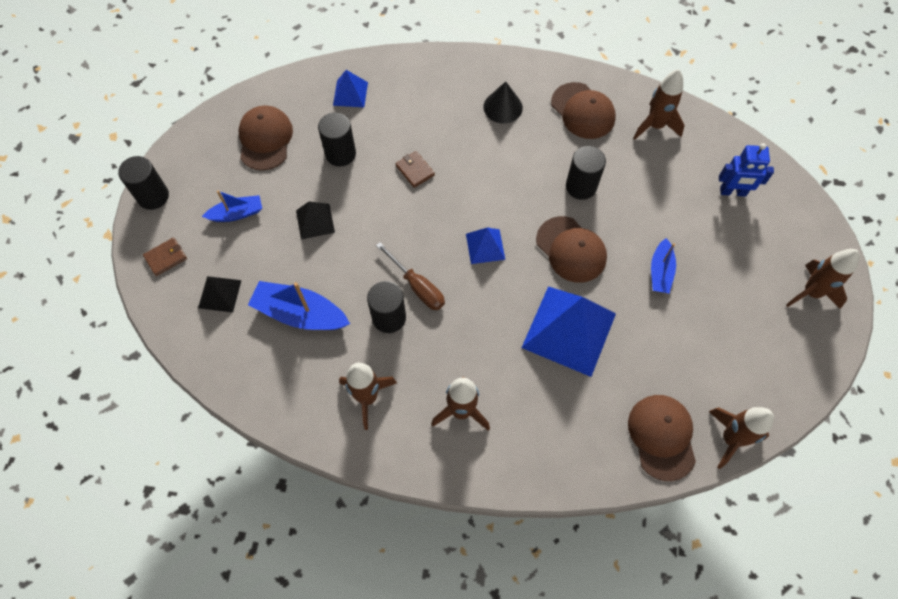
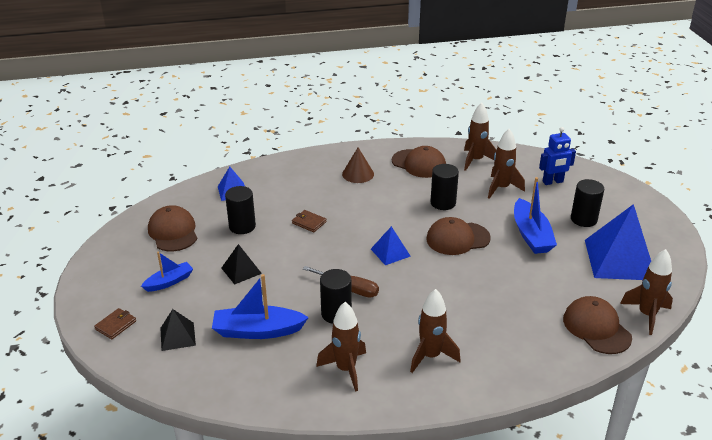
camera: 20 degrees left, 30 degrees down
(153, 196) = (86, 288): black cylinder -> black cylinder (583, 219)
(503, 107) = (358, 174): black cone -> brown cone
(569, 330) = (485, 284): blue pyramid -> blue pyramid (619, 259)
(571, 249) = (457, 238): brown cap -> brown cap turned 135 degrees clockwise
(660, 272) = (531, 235): blue boat -> blue boat, size x1.64
(811, 292) = (643, 221): brown rocket -> brown rocket (501, 188)

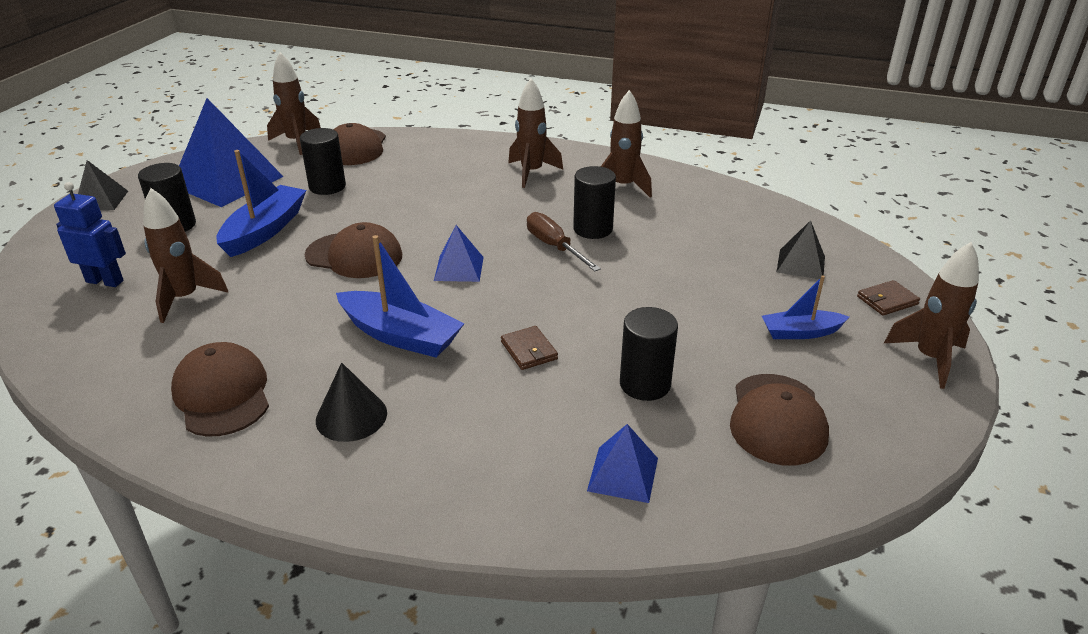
camera: 150 degrees left, 0 degrees up
(241, 270) = (683, 313): black pyramid -> black pyramid (101, 200)
(257, 331) = (697, 241): blue boat -> blue boat (401, 335)
(358, 174) = (351, 416): brown cone -> black cone
(443, 203) = (298, 307): black cylinder -> black cylinder (327, 186)
(475, 160) = (129, 361): brown rocket -> brown rocket (929, 358)

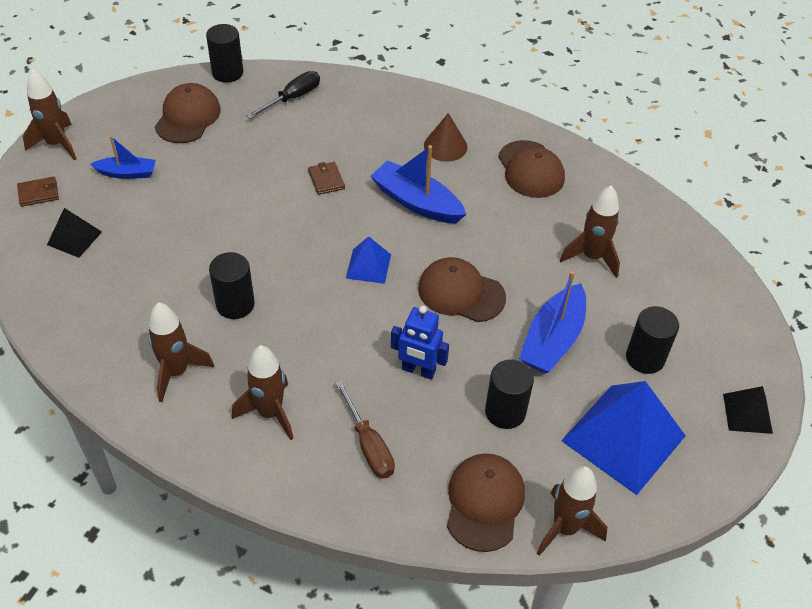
camera: 175 degrees left, 15 degrees up
(105, 281) = (669, 285): blue robot -> blue robot (418, 370)
(351, 416) = (445, 146): black cone -> brown cone
(554, 247) = (279, 284): brown screwdriver -> brown screwdriver (368, 445)
(623, 474) = (292, 98): blue pyramid -> black screwdriver
(645, 384) = (257, 147): black cylinder -> black cylinder (227, 73)

